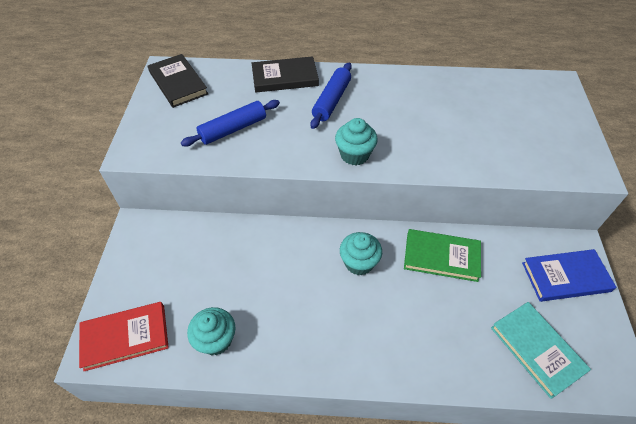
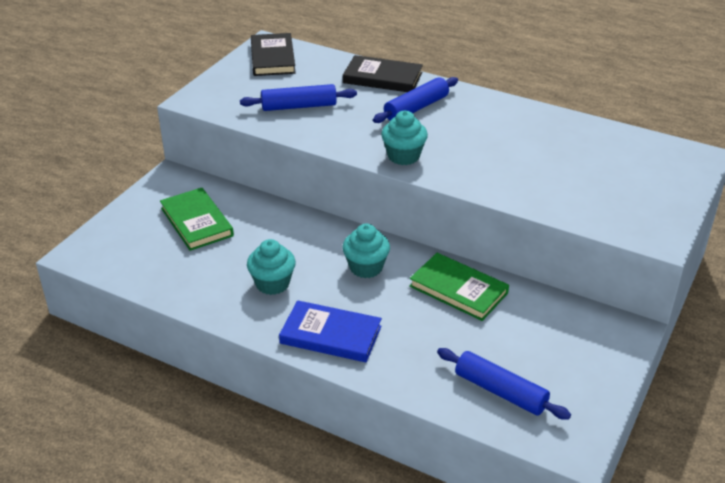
camera: 25 degrees right, 15 degrees down
(125, 337) = (111, 252): red book -> none
(188, 269) = (196, 222): none -> green book
(216, 340) = (187, 279): turquoise cupcake -> turquoise cupcake (272, 284)
(536, 349) = (500, 391): turquoise book -> blue rolling pin
(565, 277) = (588, 349): blue book -> blue book (331, 335)

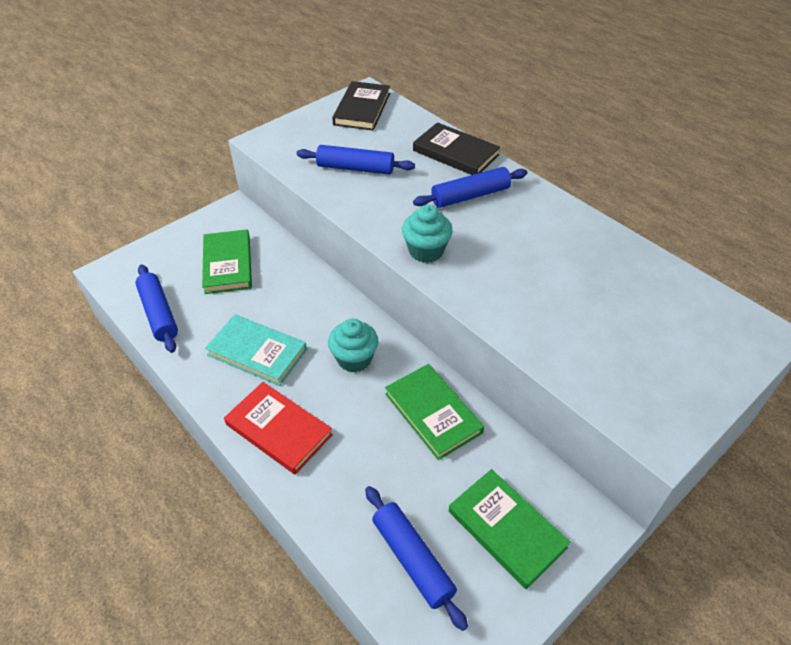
camera: 20 degrees right, 10 degrees up
(154, 276) = (159, 313): none -> blue rolling pin
(272, 284) = (257, 352): turquoise cupcake -> turquoise book
(331, 335) = (279, 429): blue book -> red book
(563, 351) = (506, 529): none -> green book

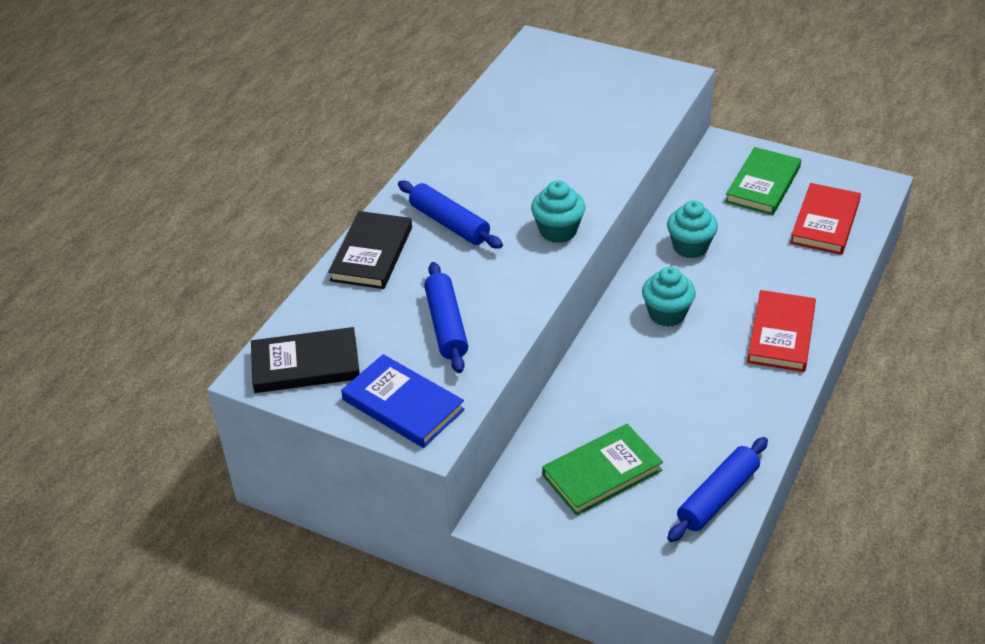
camera: 110 degrees left, 5 degrees down
(257, 352) = (709, 387): turquoise book -> none
(297, 136) = (403, 404): none -> blue book
(412, 559) = (825, 222): blue rolling pin -> red book
(433, 413) = (690, 247): green book -> turquoise cupcake

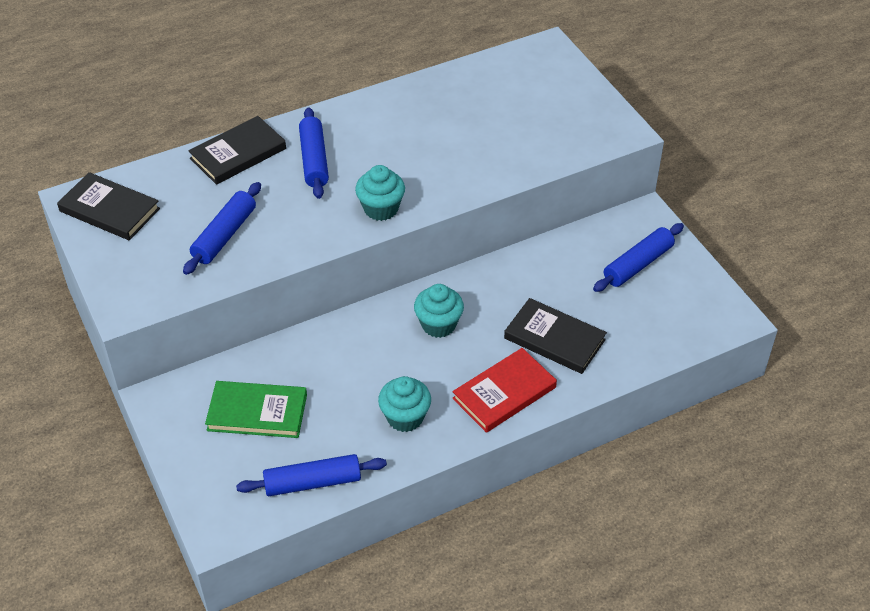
camera: 35 degrees right, 5 degrees up
(403, 404) = (134, 275): blue book -> none
(690, 247) = (518, 282): turquoise cupcake -> turquoise cupcake (405, 417)
(762, 184) = (638, 264): green book -> blue rolling pin
(769, 272) = (554, 339): none -> black book
(825, 222) = (650, 325): red book -> none

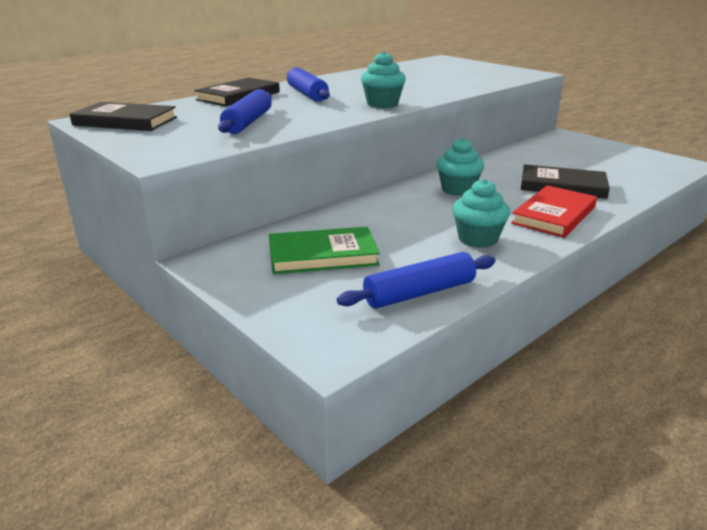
camera: 15 degrees left, 20 degrees down
(638, 264) = (582, 151): blue rolling pin -> none

